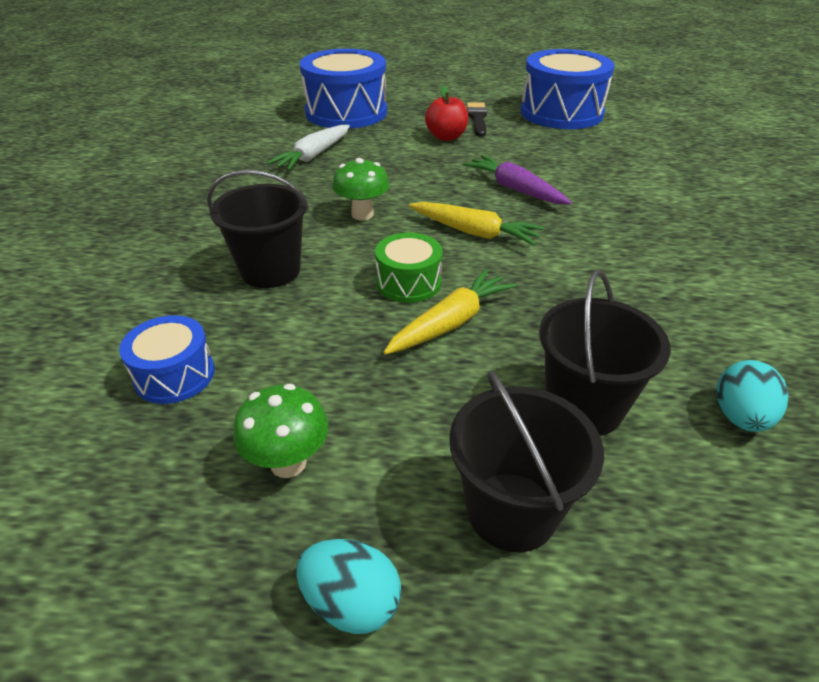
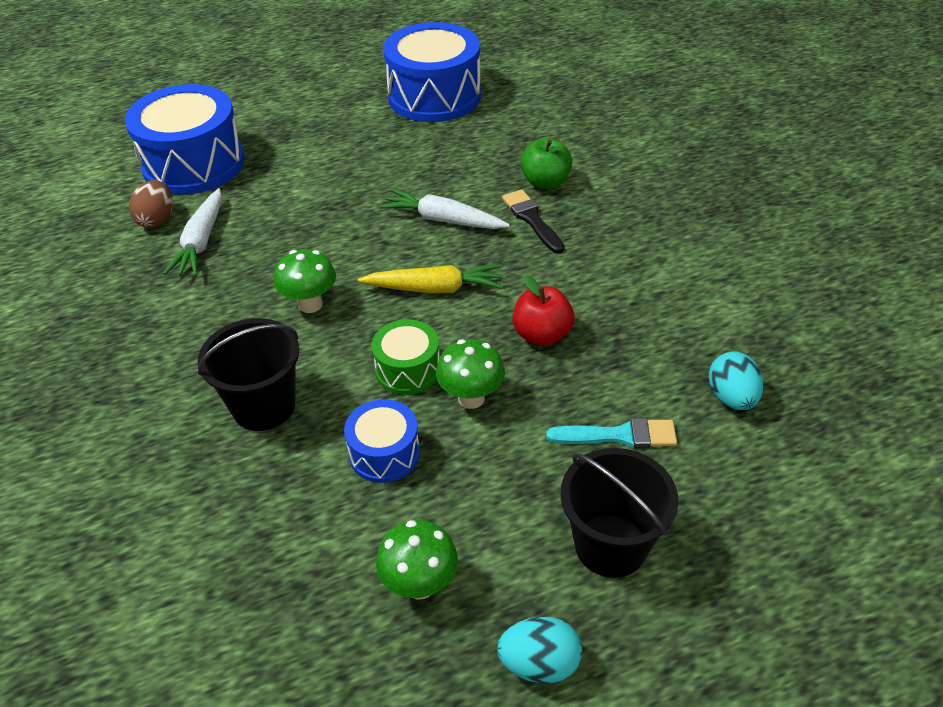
camera: 25 degrees left, 5 degrees up
(175, 375) = (257, 552): blue drum -> blue drum (384, 453)
(294, 136) = (157, 220): none -> brown egg
(446, 137) = (332, 168): red apple -> red apple (542, 335)
(450, 322) = (471, 398): yellow carrot -> green mushroom
(477, 118) = (350, 130): black brush -> black brush (532, 219)
(515, 189) = (443, 220): purple carrot -> white carrot
(583, 406) = (619, 435): black bucket -> turquoise brush
(626, 186) = (545, 182): none -> green apple

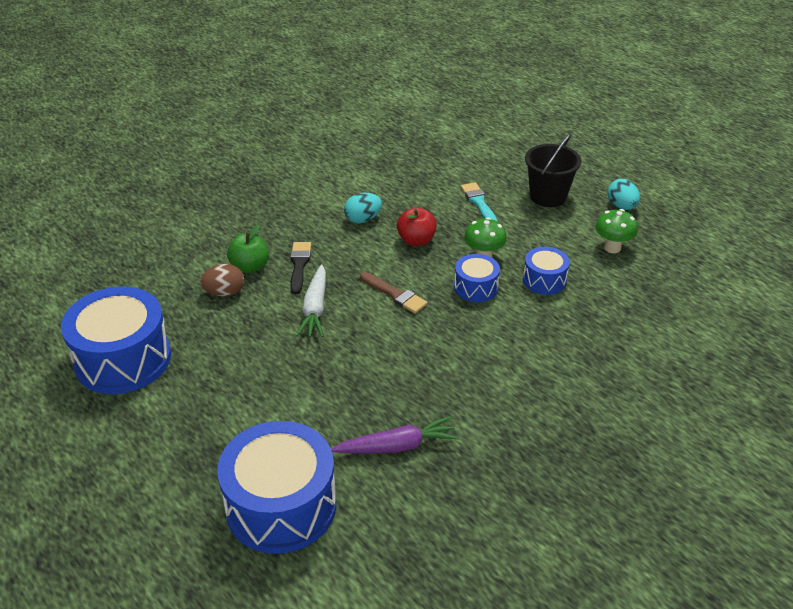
camera: 110 degrees left, 5 degrees down
(157, 220) = (379, 494): brown egg -> brown egg (224, 292)
(201, 242) = (397, 446): white carrot -> purple carrot
(264, 406) = (543, 342): black bucket -> none
(310, 304) = (440, 351): green mushroom -> none
(408, 369) = (475, 287): green drum -> blue drum
(434, 288) = (394, 294): yellow carrot -> brown brush
(532, 219) = (299, 265): black brush -> black brush turned 135 degrees clockwise
(731, 397) = (431, 172): turquoise egg -> turquoise egg (363, 219)

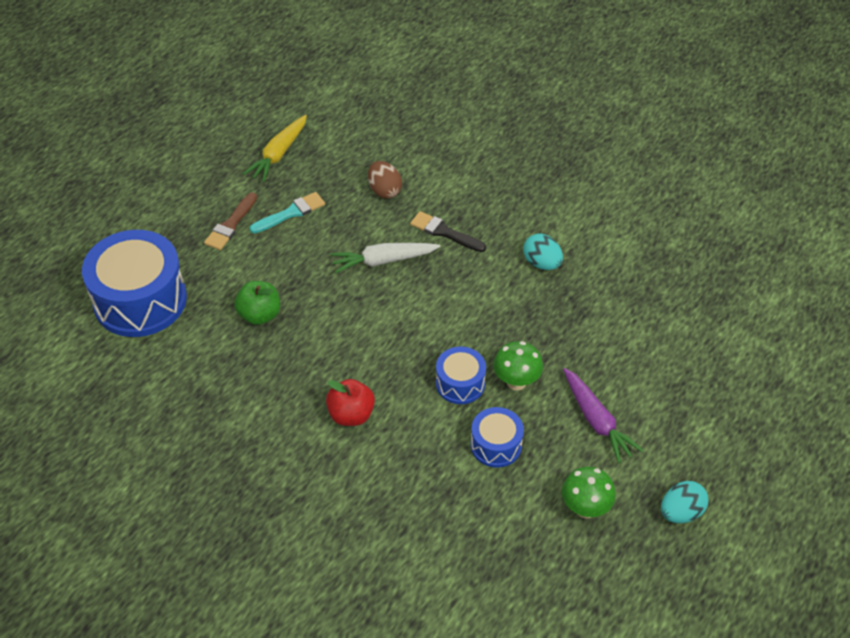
camera: 75 degrees right, 10 degrees up
(123, 359) = (278, 154): blue drum -> yellow carrot
(250, 267) = (428, 197): green apple -> green apple (259, 315)
(299, 265) = (444, 232): black brush -> black brush turned 135 degrees counterclockwise
(394, 294) = (425, 317): brown brush -> brown brush (231, 224)
(397, 446) = (219, 362): purple carrot -> purple carrot (596, 421)
(416, 240) = (523, 317): red apple -> red apple (351, 415)
(479, 203) = (620, 361): turquoise brush -> turquoise brush (290, 213)
(548, 196) = (666, 429): black bucket -> none

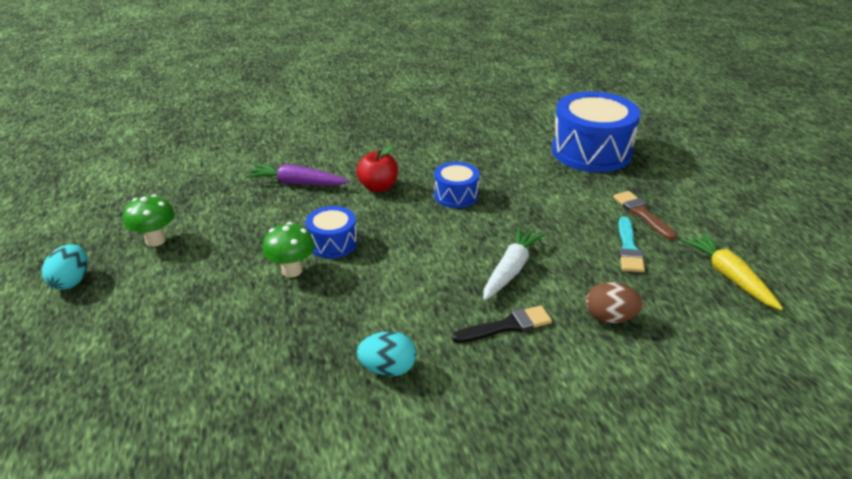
camera: 130 degrees right, 15 degrees down
(259, 315) = (520, 189): green apple -> none
(496, 445) = (261, 231): blue drum -> blue drum (456, 195)
(596, 421) = (197, 290): purple carrot -> purple carrot (297, 183)

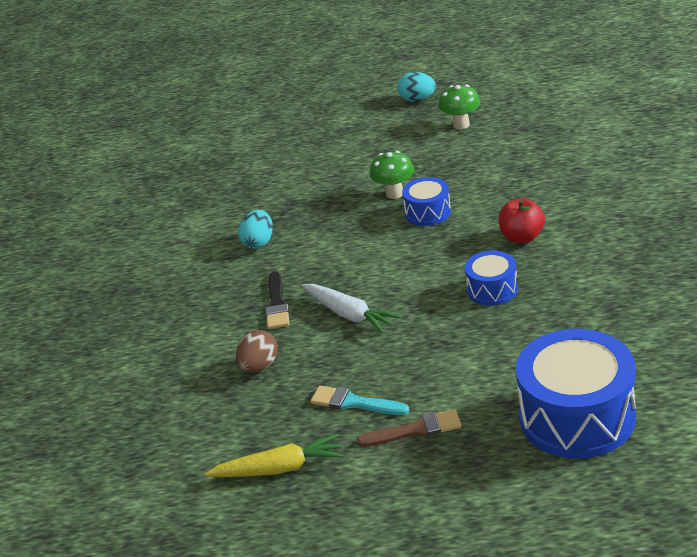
camera: 110 degrees right, 0 degrees up
(297, 183) = (541, 187): purple carrot -> none

